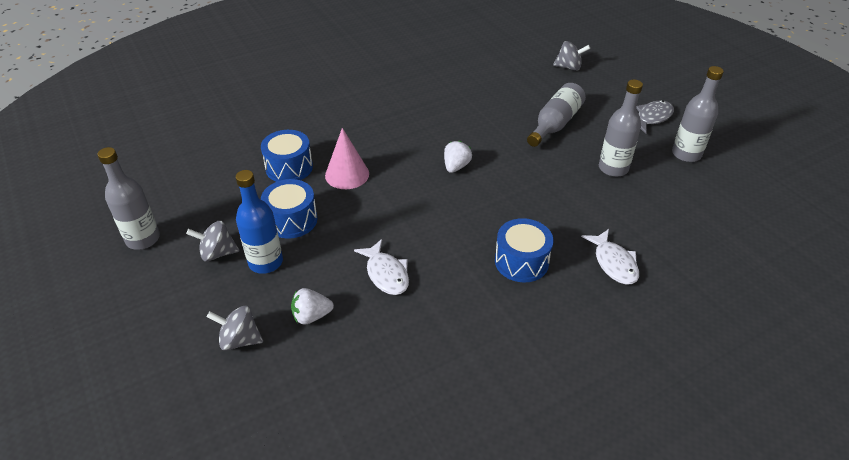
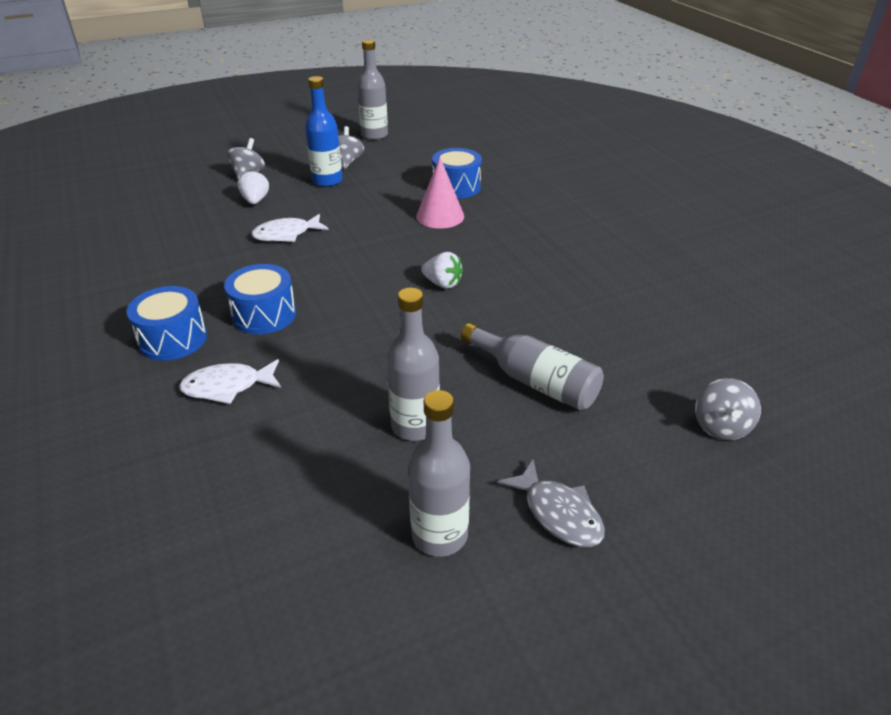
camera: 95 degrees right, 5 degrees down
(292, 220) = (377, 190): blue drum -> blue drum (173, 339)

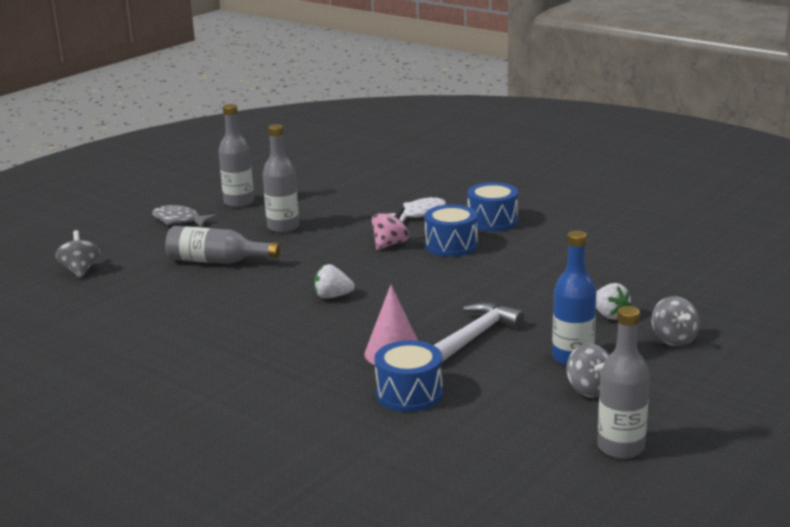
camera: 155 degrees right, 15 degrees down
(286, 234) = (524, 296): white fish -> none
(320, 340) = (390, 244): none -> pink spinning top
(369, 212) = (475, 336): none -> white hammer

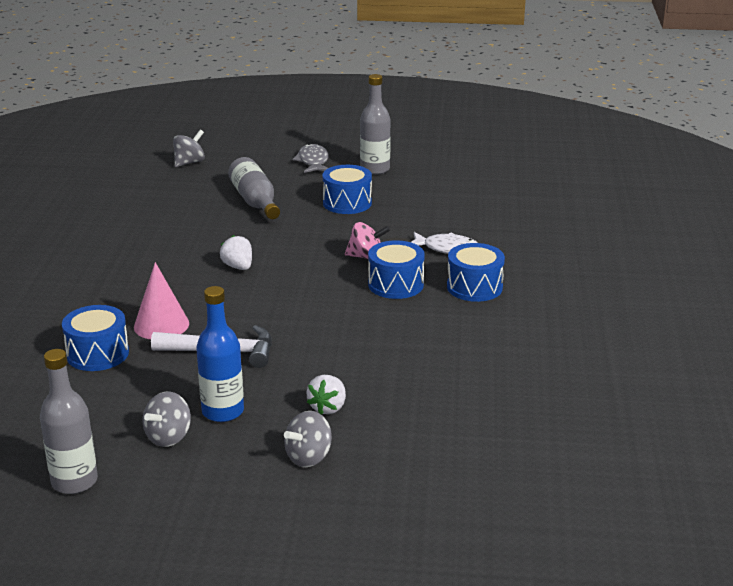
camera: 55 degrees right, 5 degrees up
(283, 227) = (347, 203): grey bottle -> blue drum

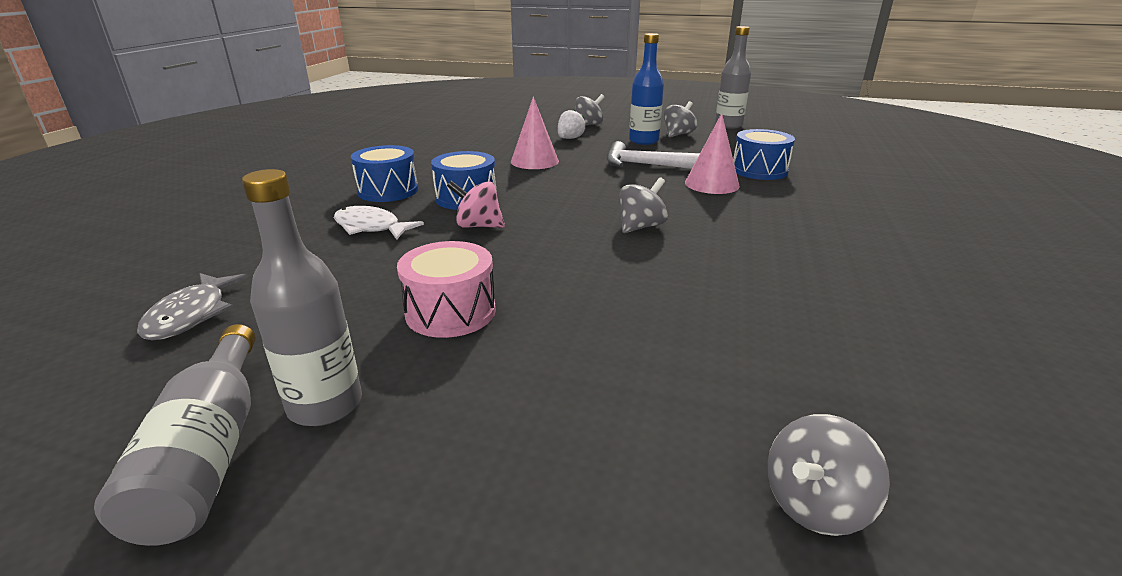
camera: 170 degrees left, 0 degrees up
(238, 267) = (641, 227): white strawberry -> grey spinning top
(255, 201) = (618, 332): grey bottle -> grey bottle (208, 453)
(313, 161) = (455, 461): grey fish -> grey fish (191, 315)
(347, 203) = (450, 312): blue drum -> pink drum
(356, 348) = (534, 161): none -> pink cone

